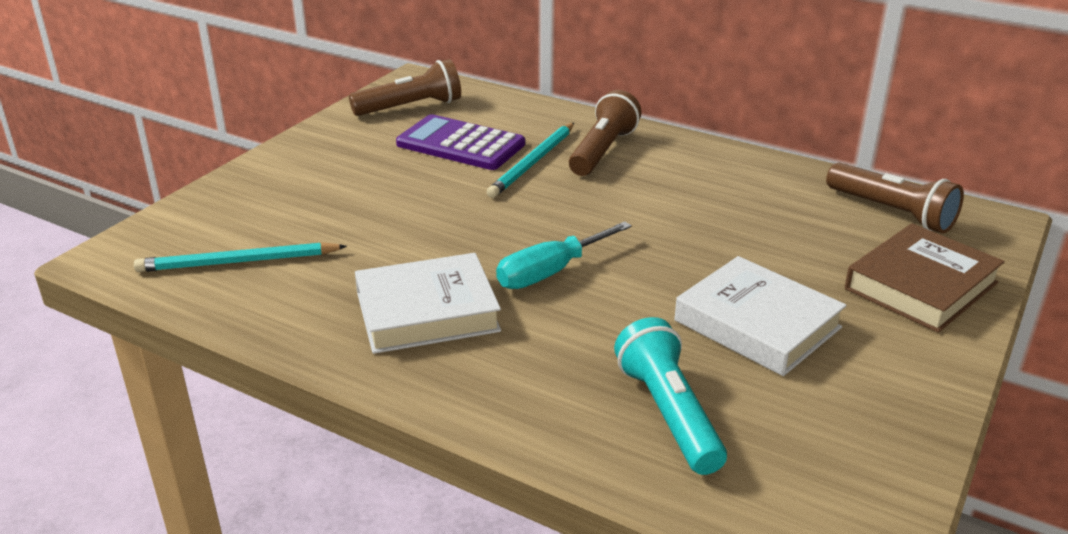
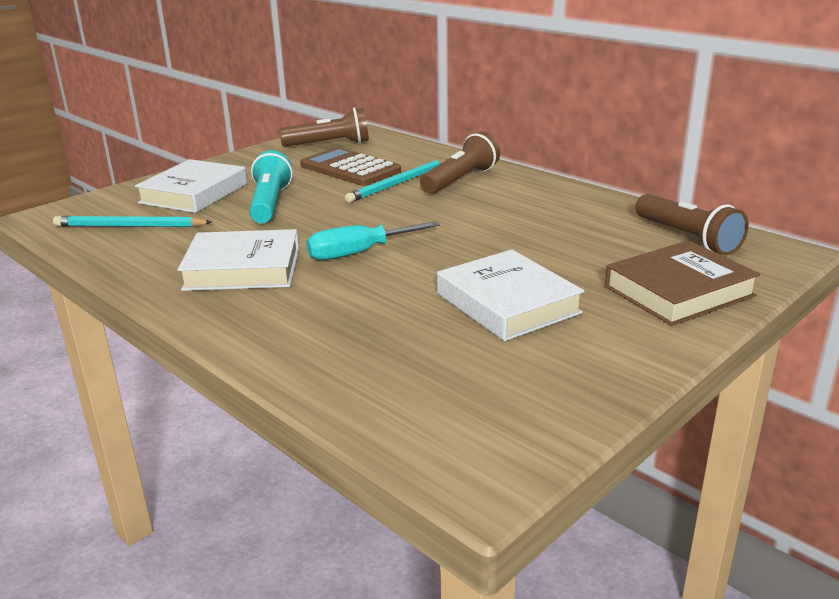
camera: 15 degrees right, 5 degrees down
(287, 201) = (194, 193): none -> white book
(460, 144) = (350, 168): purple calculator -> brown calculator
(668, 413) = (385, 355): turquoise flashlight -> turquoise flashlight (270, 203)

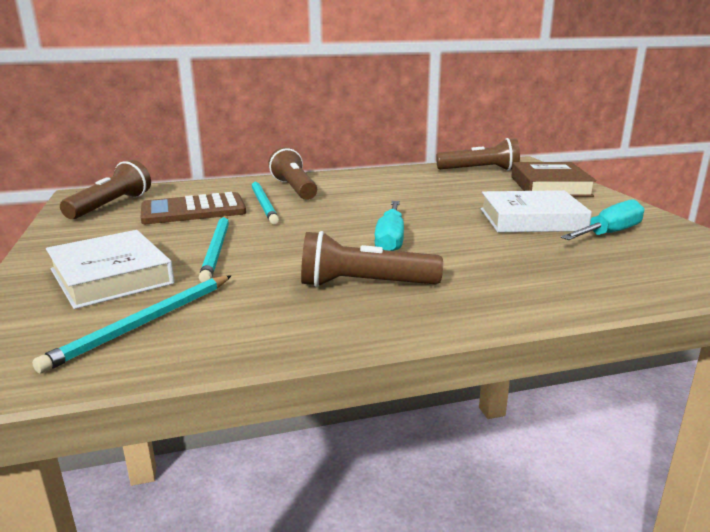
camera: 60 degrees left, 5 degrees down
(243, 269) = (364, 284): white book -> brown flashlight
(270, 203) = (217, 250): turquoise flashlight -> turquoise pencil
(510, 355) = (609, 233): none -> turquoise screwdriver

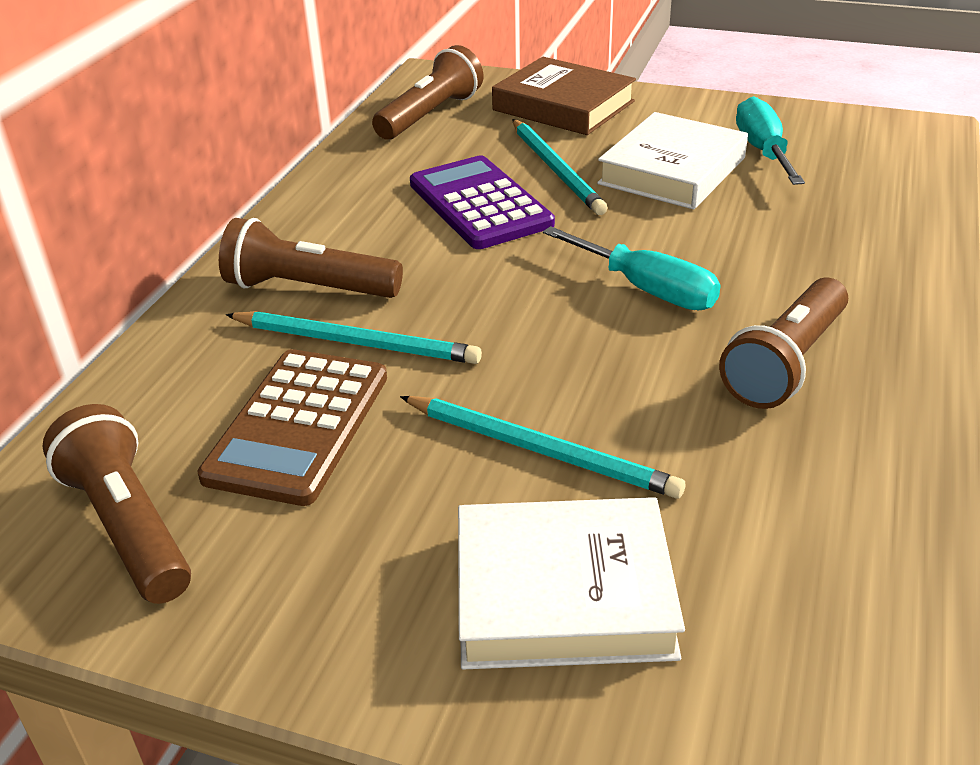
camera: 55 degrees left, 15 degrees up
(144, 323) = (786, 589): turquoise pencil -> turquoise pencil (556, 170)
(414, 195) = (480, 204): none -> purple calculator

